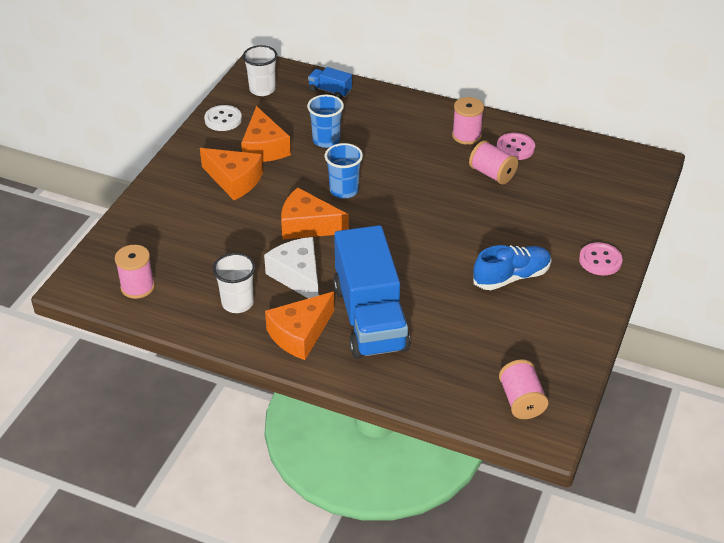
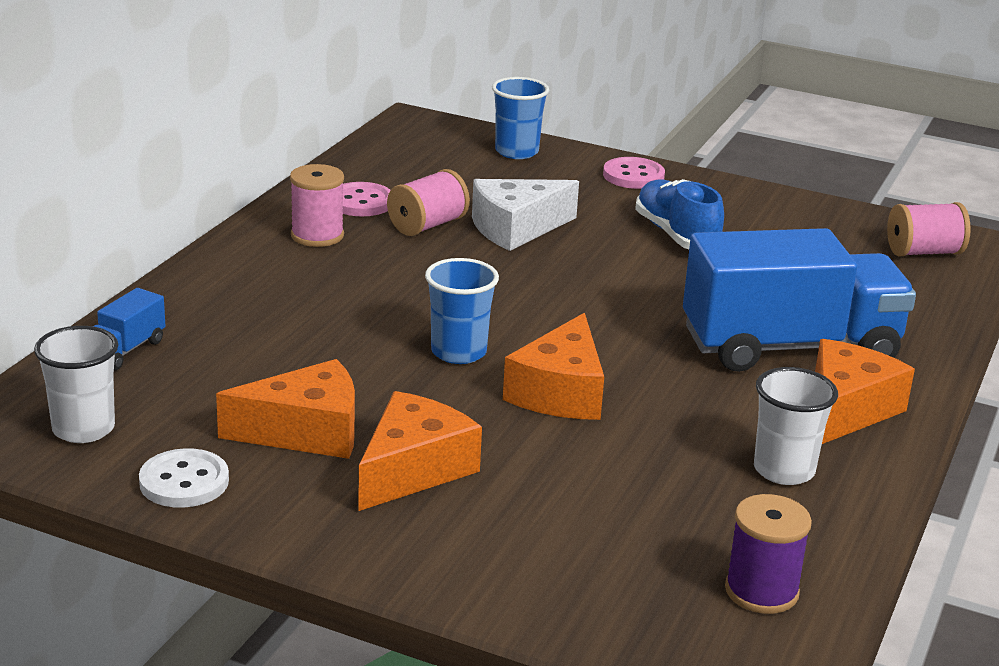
camera: 90 degrees left, 15 degrees down
(137, 287) = (761, 591): pink spool -> purple spool
(298, 276) = (701, 407): white cheese -> white cheese (516, 228)
(300, 334) = (846, 410): orange cheese -> orange cheese turned 105 degrees counterclockwise
(326, 140) = (297, 362): blue cup -> blue cup (516, 152)

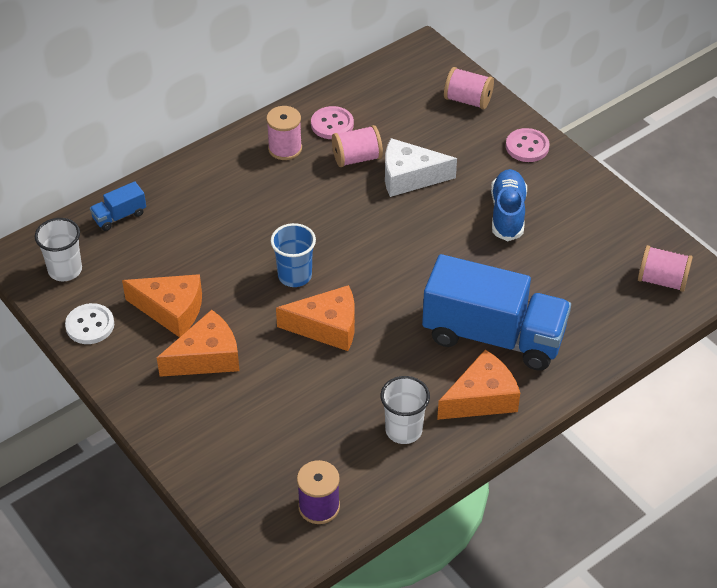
camera: 30 degrees right, 20 degrees up
(516, 152) = (468, 100): blue cup -> pink spool
(560, 392) = (327, 327): orange cheese -> orange cheese turned 135 degrees counterclockwise

